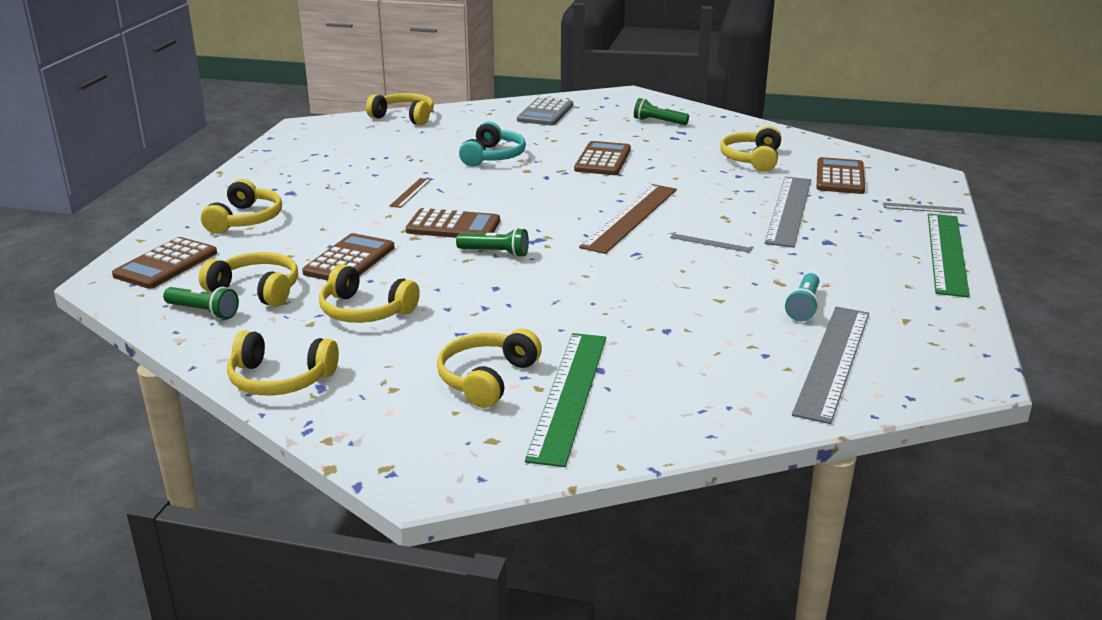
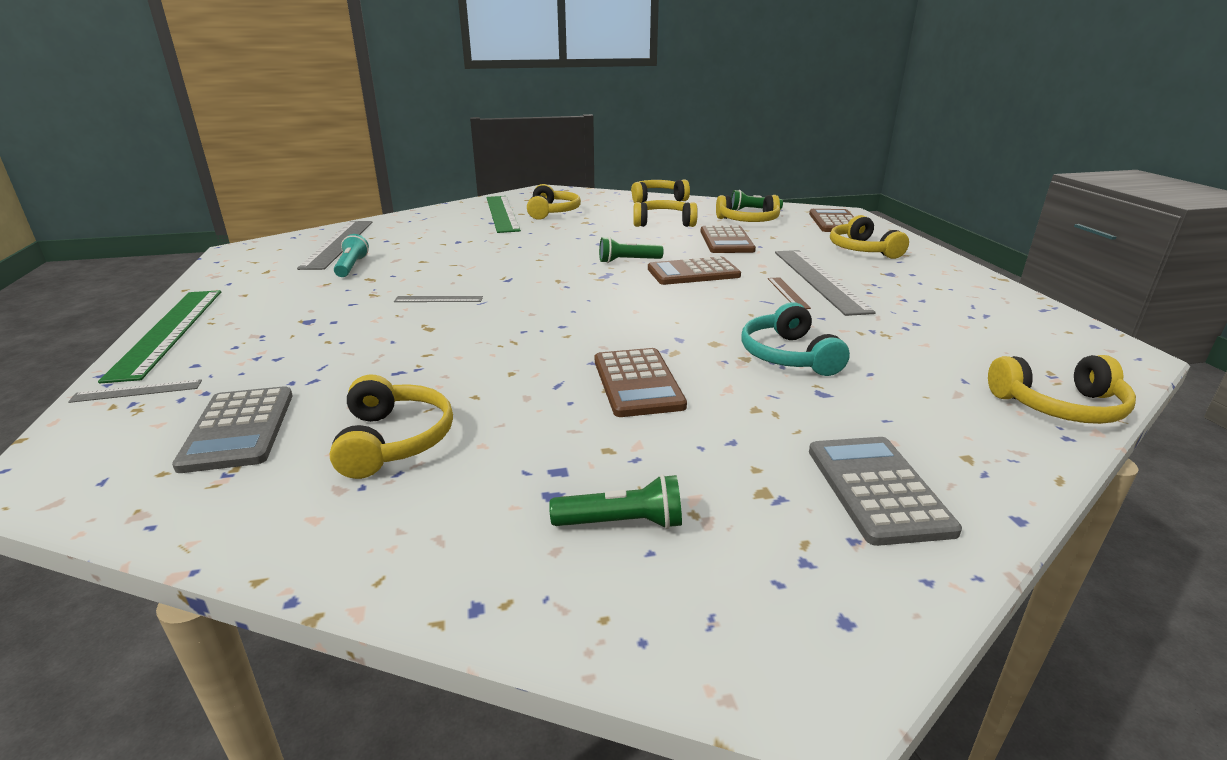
camera: 155 degrees right, 0 degrees up
(630, 217) = (535, 308): brown ruler -> none
(789, 210) = (344, 351): grey ruler -> grey ruler (819, 280)
(840, 177) = (238, 429): brown calculator -> grey calculator

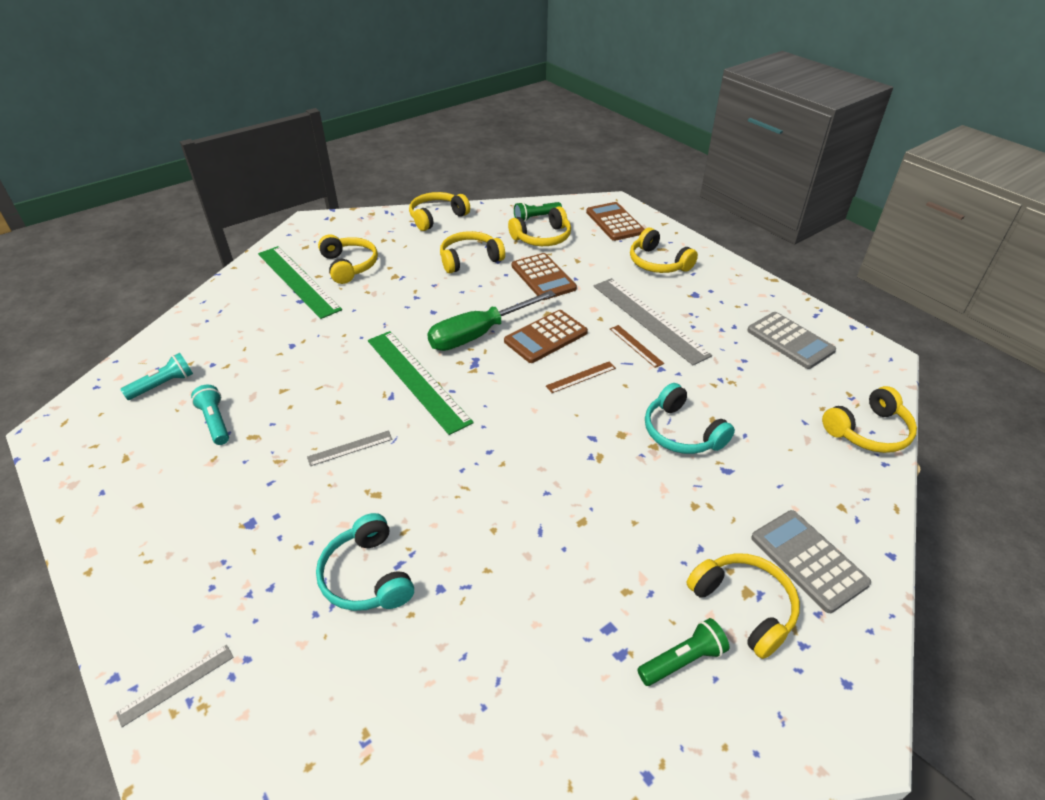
camera: 25 degrees left, 15 degrees up
(168, 331) = (115, 591): green ruler -> green ruler (417, 380)
(238, 429) = (325, 690): grey calculator -> grey calculator (790, 341)
(339, 244) = (163, 385): grey ruler -> turquoise flashlight
(362, 372) = (367, 576): none -> turquoise headphones
(394, 440) = (465, 647): yellow headphones -> yellow headphones (744, 606)
(628, 261) = (479, 334): green flashlight -> green screwdriver
(637, 383) = (597, 506): brown calculator -> none
(706, 301) = (581, 377): none -> brown ruler

